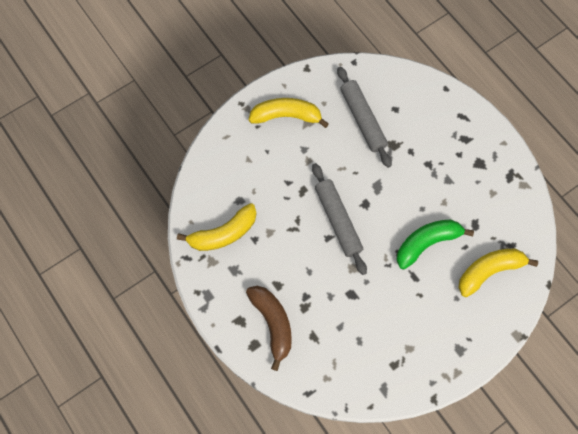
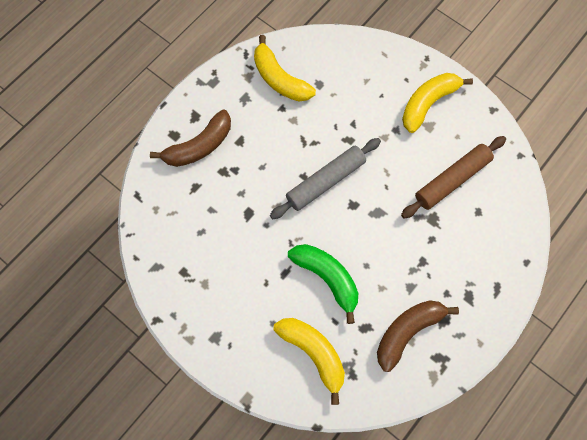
camera: 75 degrees right, 0 degrees up
(286, 116) = (428, 103): yellow banana -> yellow banana turned 120 degrees counterclockwise
(363, 119) = (452, 180): grey rolling pin -> brown rolling pin
(485, 193) = (407, 332): none -> brown banana

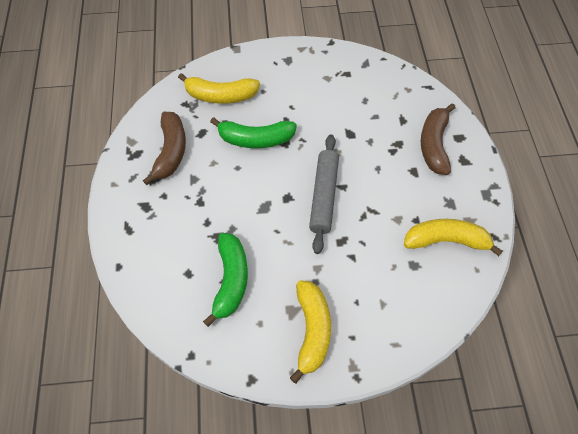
camera: 135 degrees right, 10 degrees down
(452, 180) = (231, 280): brown rolling pin -> green banana

